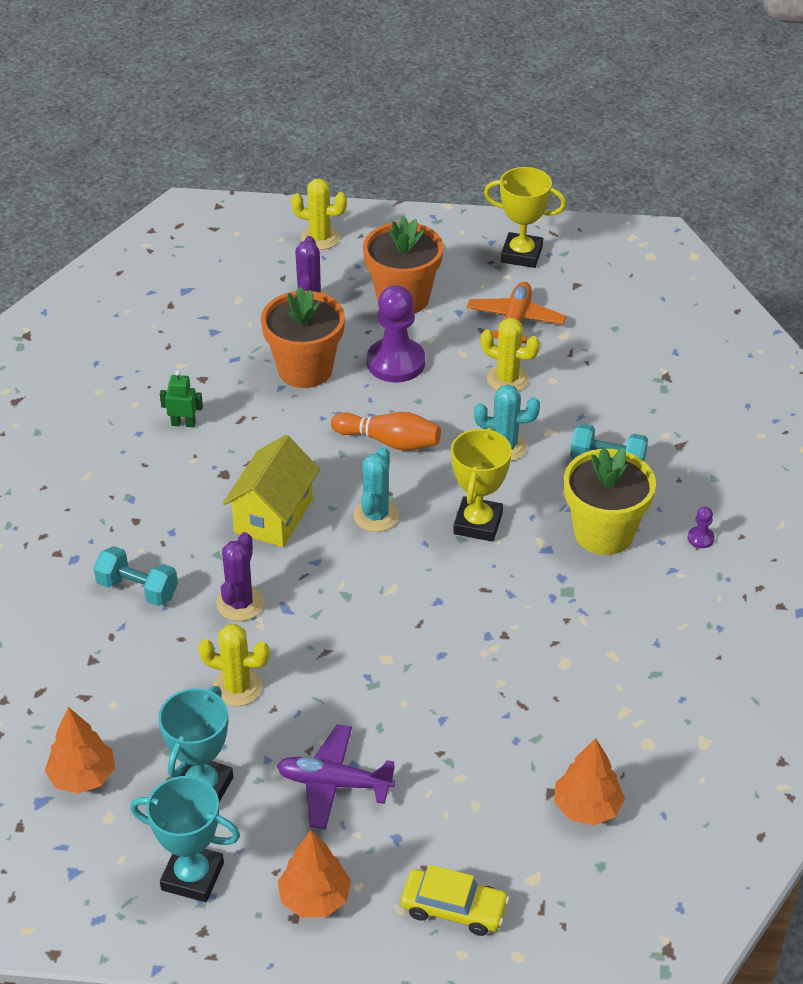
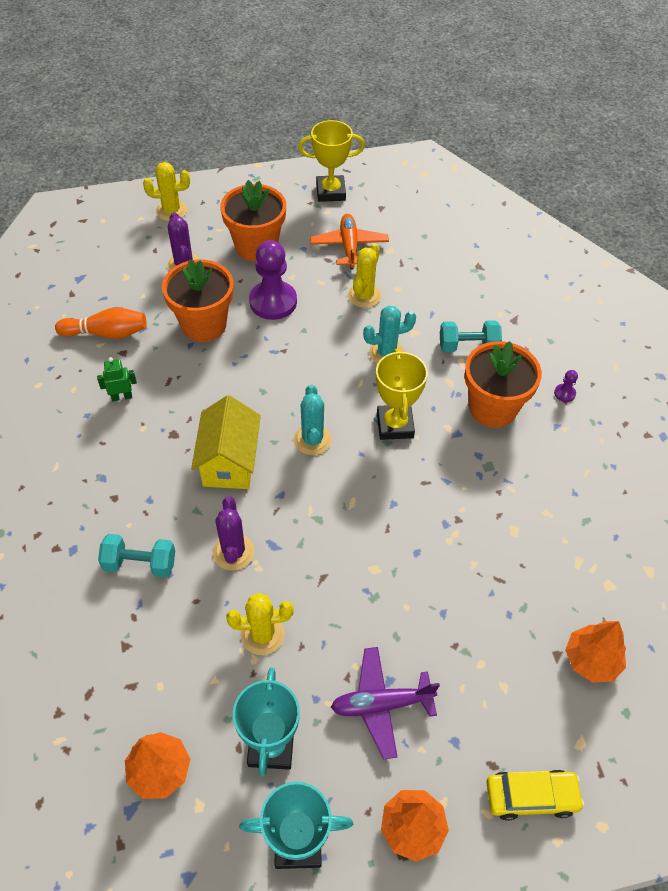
camera: 20 degrees left, 10 degrees up
(389, 441) = (296, 371): orange bowling pin -> orange bowling pin (107, 333)
(507, 379) = (364, 296): yellow cactus -> yellow cactus turned 75 degrees counterclockwise
(603, 533) = (492, 408): yellow flower pot -> orange flower pot

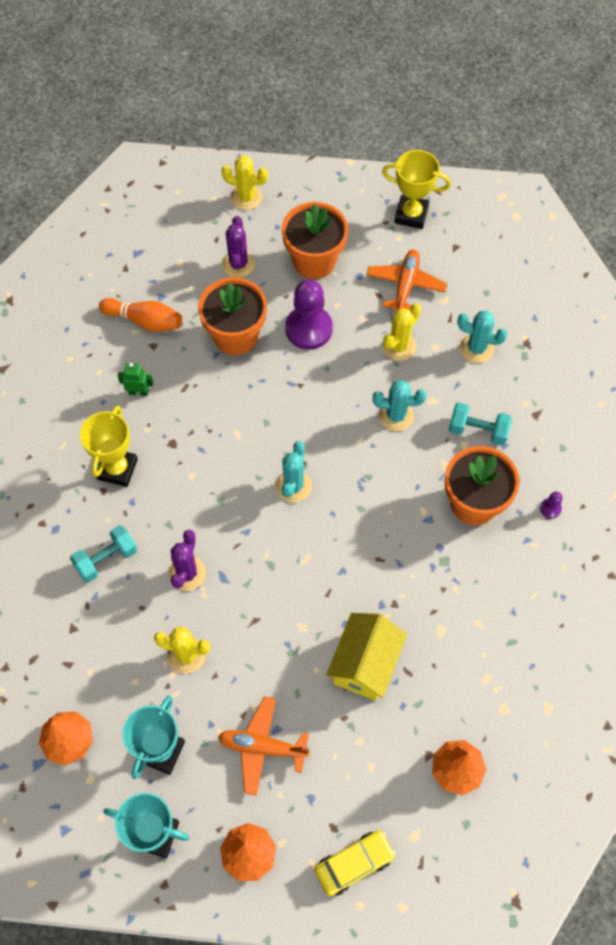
camera: 20 degrees right, 10 degrees up
(140, 564) = (106, 559): turquoise dumbbell -> turquoise dumbbell turned 60 degrees counterclockwise
(229, 462) = (212, 486): yellow house -> yellow house (365, 664)
(381, 704) = (262, 747): purple plane -> orange plane
(395, 425) = (374, 494): yellow trophy -> yellow trophy (117, 469)
(436, 281) = (476, 348): none -> turquoise cactus
(531, 797) = (354, 864): yellow car -> yellow car turned 45 degrees counterclockwise

